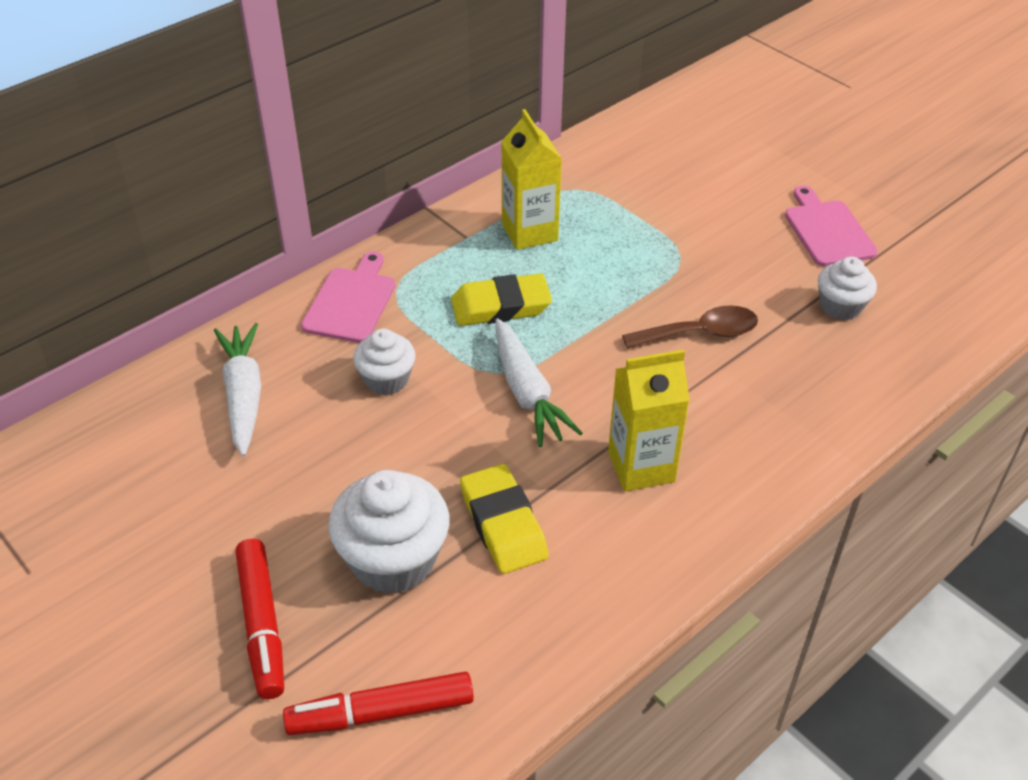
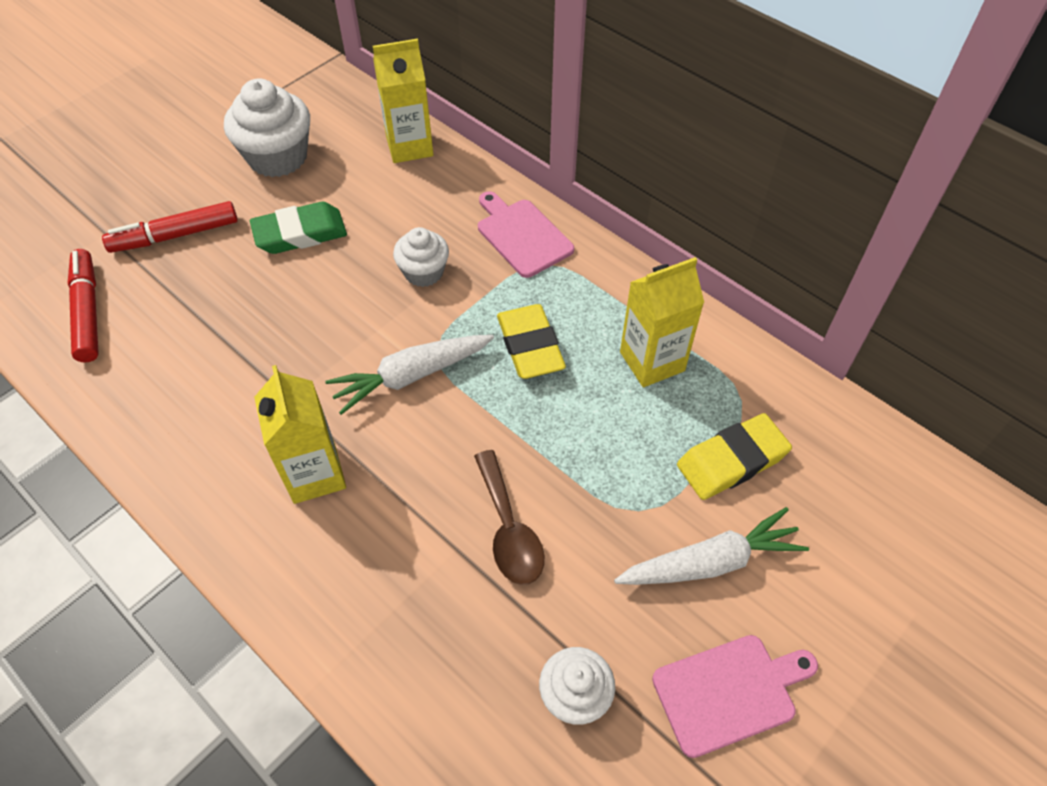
camera: 85 degrees right, 10 degrees up
(174, 387) = (409, 146): none -> yellow carton
(243, 395) = (402, 186): white carrot -> white carrot (711, 562)
(296, 489) = (300, 233): none -> green eraser
(351, 302) = (522, 235): pink cutting board -> pink cutting board turned 135 degrees counterclockwise
(393, 559) = (224, 301): white cupcake -> white cupcake (278, 157)
(503, 524) = (254, 370): yellow eraser -> yellow eraser (731, 461)

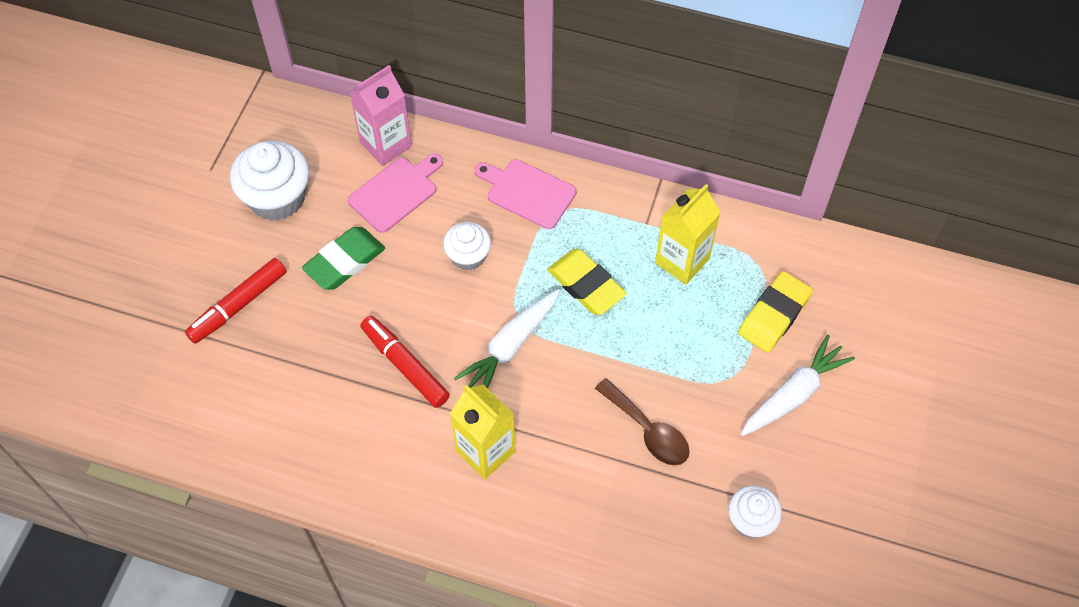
camera: 25 degrees left, 5 degrees up
(88, 311) = (213, 401): red marker -> red marker (405, 365)
(409, 146) = (386, 144): yellow carton -> pink carton
(729, 692) = (845, 474): pink cutting board -> pink cutting board (396, 192)

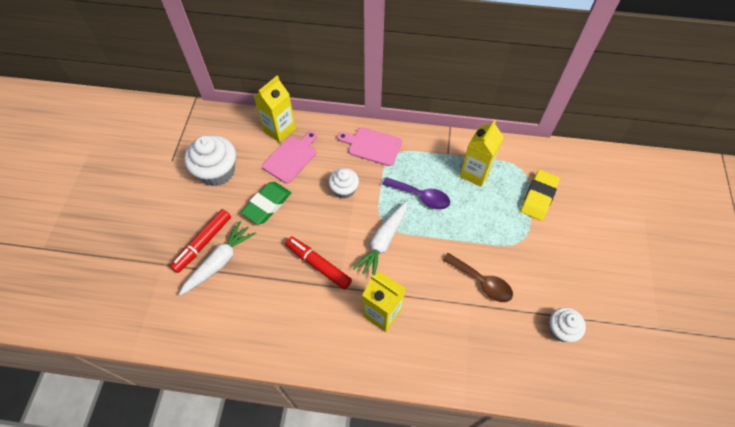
camera: 10 degrees left, 0 degrees up
(386, 144) = (279, 130): pink carton -> yellow carton
(586, 285) = (421, 196): yellow eraser -> purple spoon
(794, 394) = (564, 243): white carrot -> white carrot (220, 261)

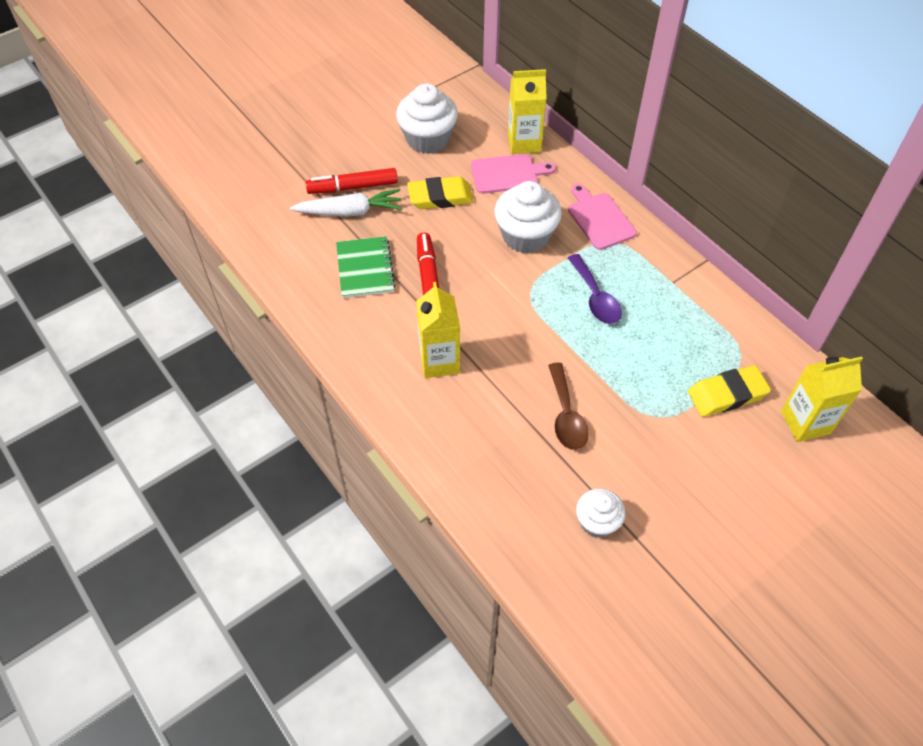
camera: 45 degrees right, 5 degrees down
(267, 205) = (440, 197): green eraser -> yellow eraser
(272, 292) = (365, 269): none -> green notebook
(344, 189) = (525, 236): white cupcake -> white cupcake, size x1.67
(383, 242) = (509, 307): white carrot -> none
(475, 173) = (681, 320): yellow carton -> yellow carton (805, 422)

